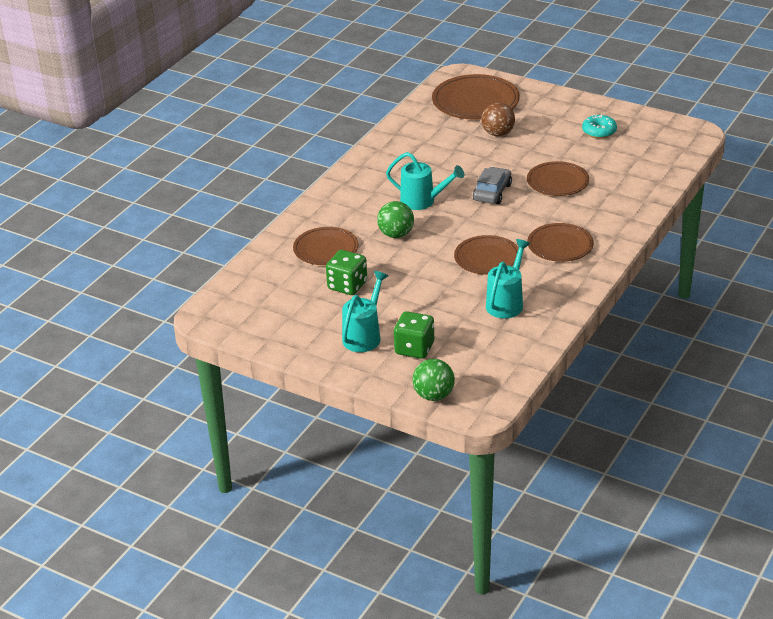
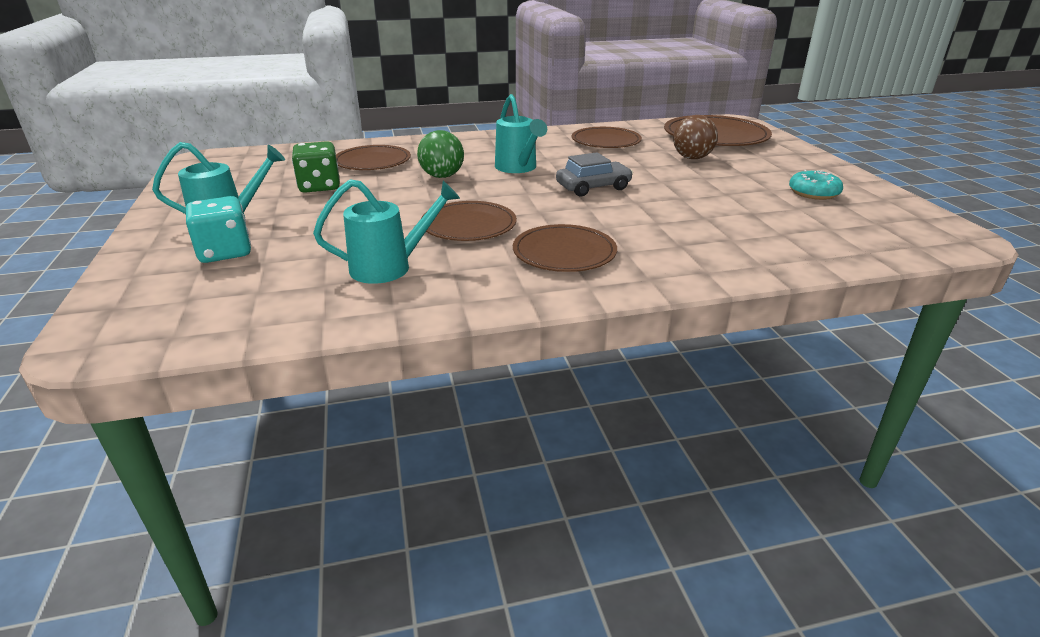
camera: 45 degrees right, 5 degrees down
(414, 348) = (225, 252): green dice -> turquoise dice
(434, 395) = (116, 299): green ball -> none
(557, 181) = (680, 207): brown plate -> brown plate (606, 141)

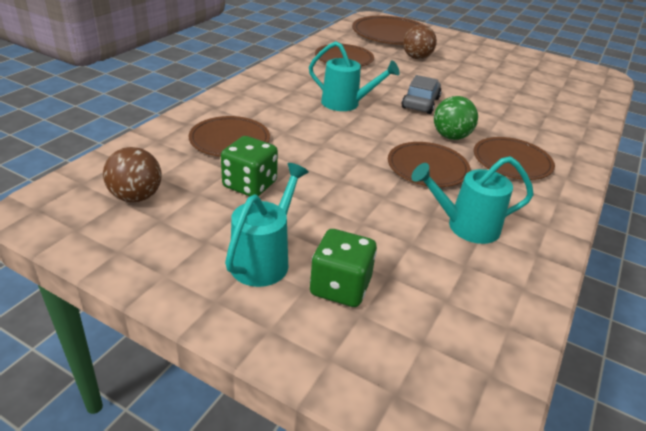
camera: 50 degrees left, 5 degrees up
(225, 252) = (340, 287): turquoise dice -> green dice
(251, 169) = (136, 197): none -> brown ball
(390, 267) = (465, 226): turquoise watering can -> turquoise watering can turned 120 degrees counterclockwise
(442, 176) = (316, 132): green ball -> green ball (451, 137)
(813, 193) = (513, 65): turquoise donut -> none

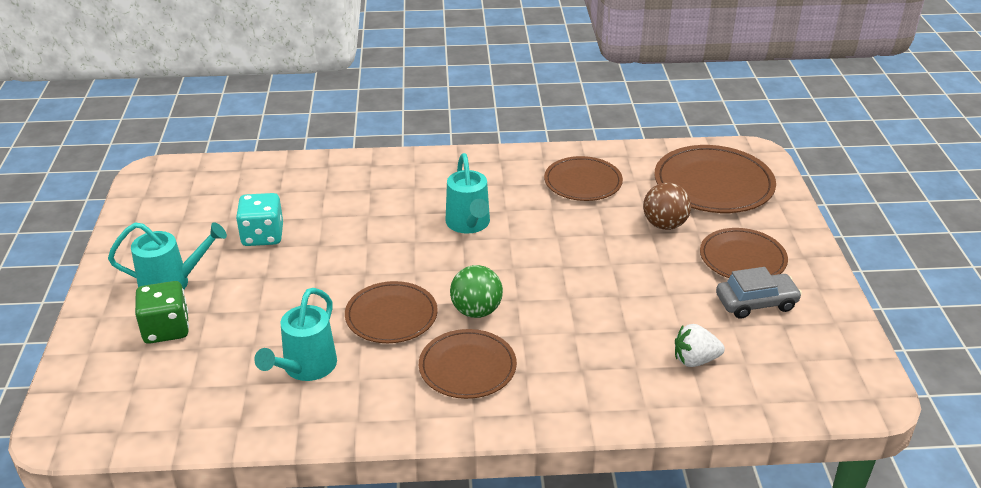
camera: 60 degrees right, 0 degrees up
(136, 197) = (200, 198): brown ball -> none
(229, 140) = (322, 196): brown plate -> brown plate (742, 258)
(250, 185) = (262, 236): green dice -> turquoise dice
(420, 103) = (535, 267): grey car -> grey car (756, 303)
(465, 226) = (305, 368): turquoise watering can -> turquoise watering can turned 120 degrees counterclockwise
(551, 97) = (695, 360): none -> white strawberry

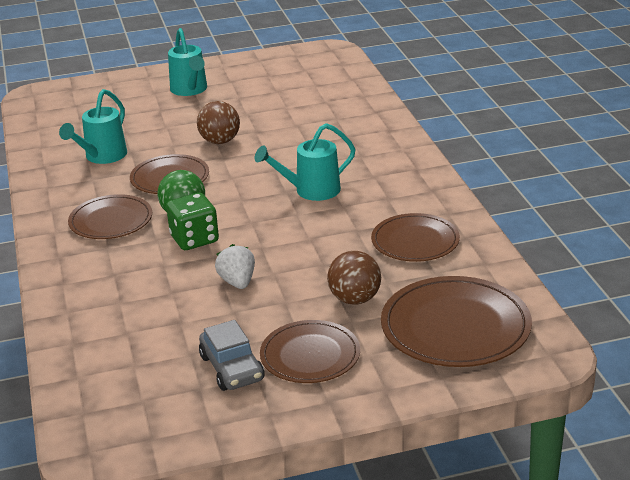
camera: 80 degrees right, 5 degrees down
(166, 329) = (138, 100): green dice -> green dice (194, 239)
(262, 236) = (260, 108): turquoise dice -> none
(305, 368) = (102, 157): turquoise watering can -> turquoise watering can turned 75 degrees counterclockwise
(326, 272) = (220, 141): none -> brown ball
(695, 360) = (134, 334): white strawberry -> white strawberry (237, 282)

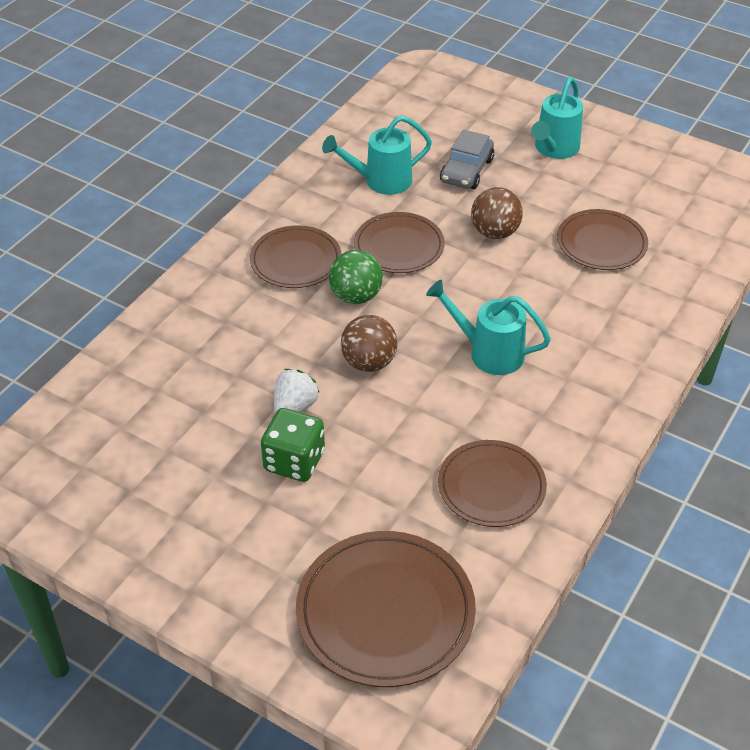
camera: 45 degrees right, 15 degrees up
(194, 239) = (326, 332): green dice -> green dice (294, 461)
(232, 368) = (174, 492): grey car -> grey car (466, 170)
(310, 355) = (240, 533): brown plate -> brown plate (601, 243)
(355, 299) = (352, 506): brown ball -> brown ball (369, 362)

